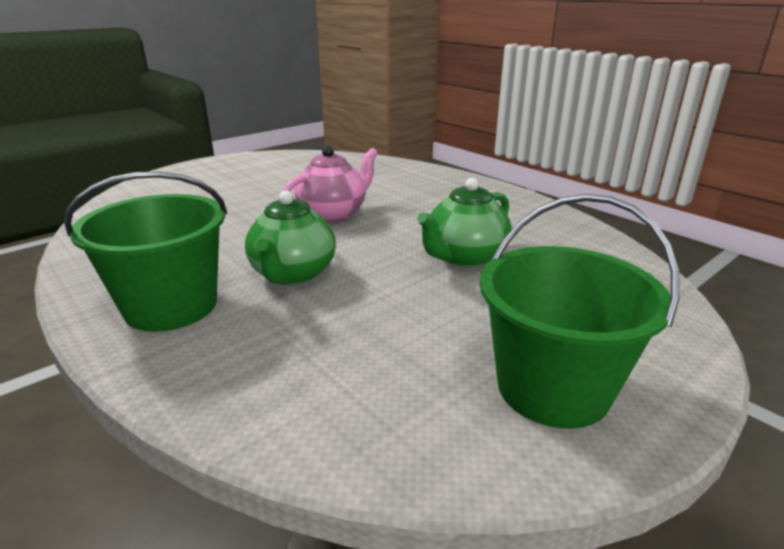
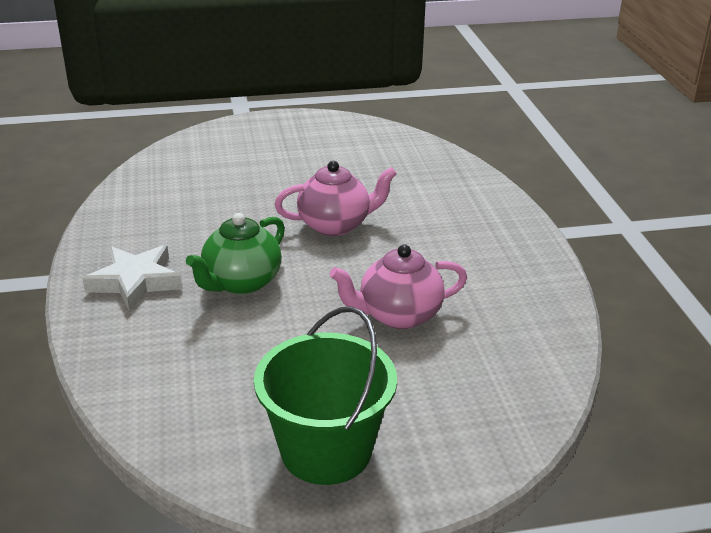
camera: 30 degrees right, 5 degrees up
(171, 306) = (135, 281): green bucket -> white star
(464, 257) = (398, 315): green teapot -> pink teapot

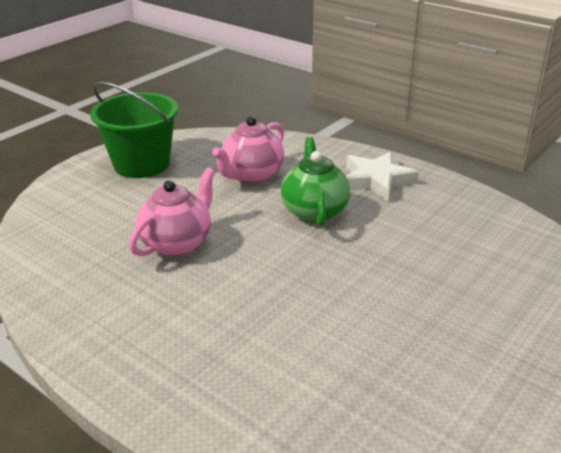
camera: 140 degrees right, 0 degrees up
(335, 225) = (324, 290): pink teapot -> pink teapot (252, 174)

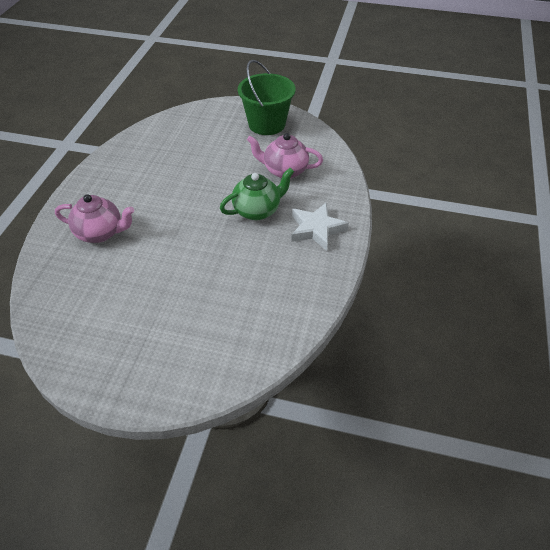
camera: 65 degrees right, 15 degrees up
(177, 243) = (192, 168): pink teapot -> pink teapot (100, 233)

